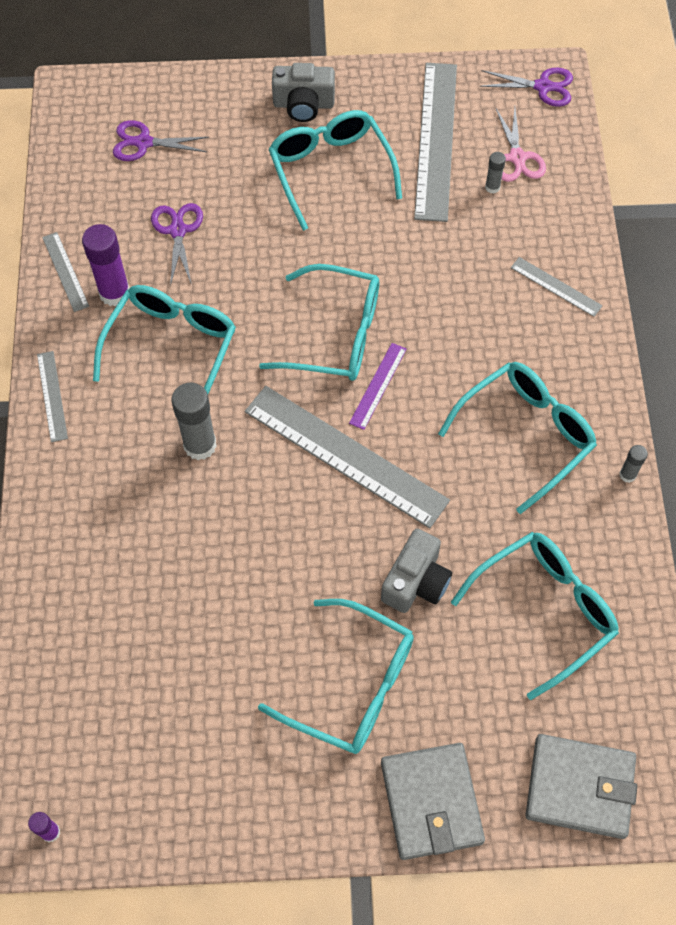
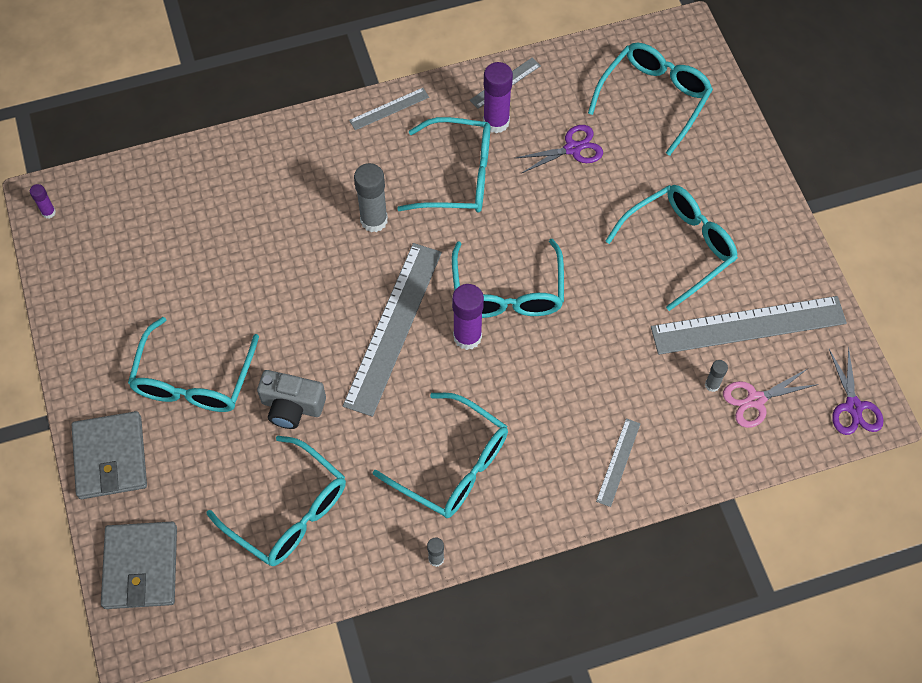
camera: 75 degrees right, 0 degrees up
(144, 143) = (653, 99): purple scissors -> turquoise glasses
(303, 104) = (745, 207): grey camera -> none
(378, 386) = (467, 337): purple ruler -> purple glue stick
(431, 802) = (110, 457): grey wallet -> grey wallet turned 75 degrees counterclockwise

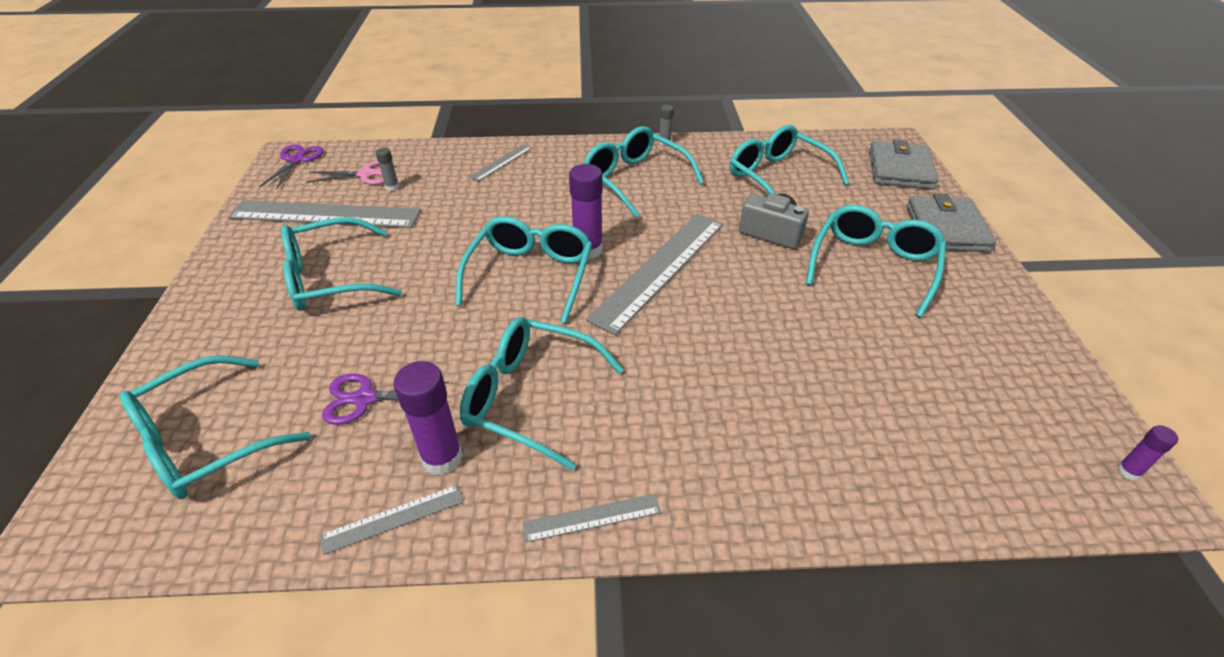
camera: 165 degrees left, 20 degrees down
(374, 220) = (656, 368): grey glue stick -> none

